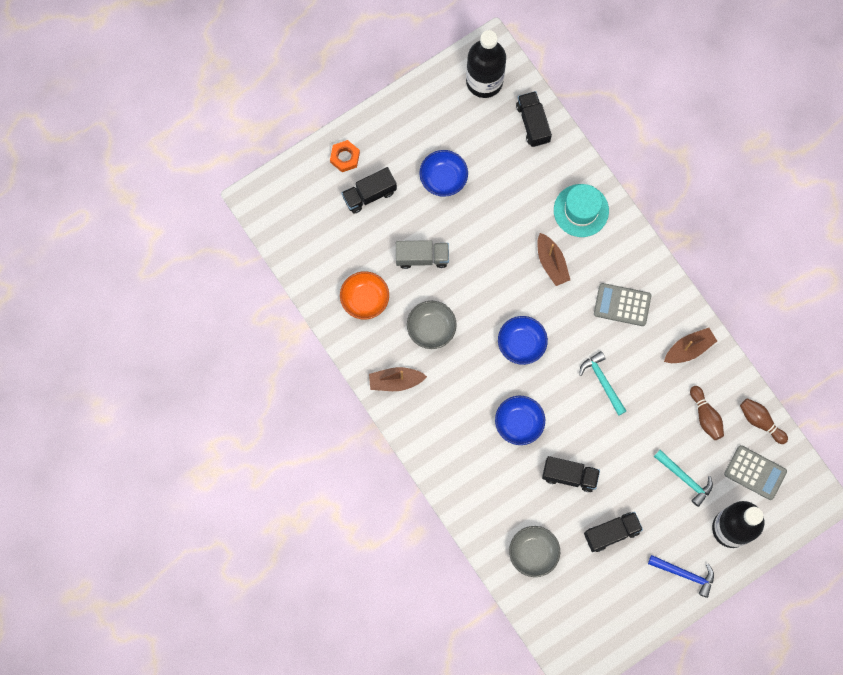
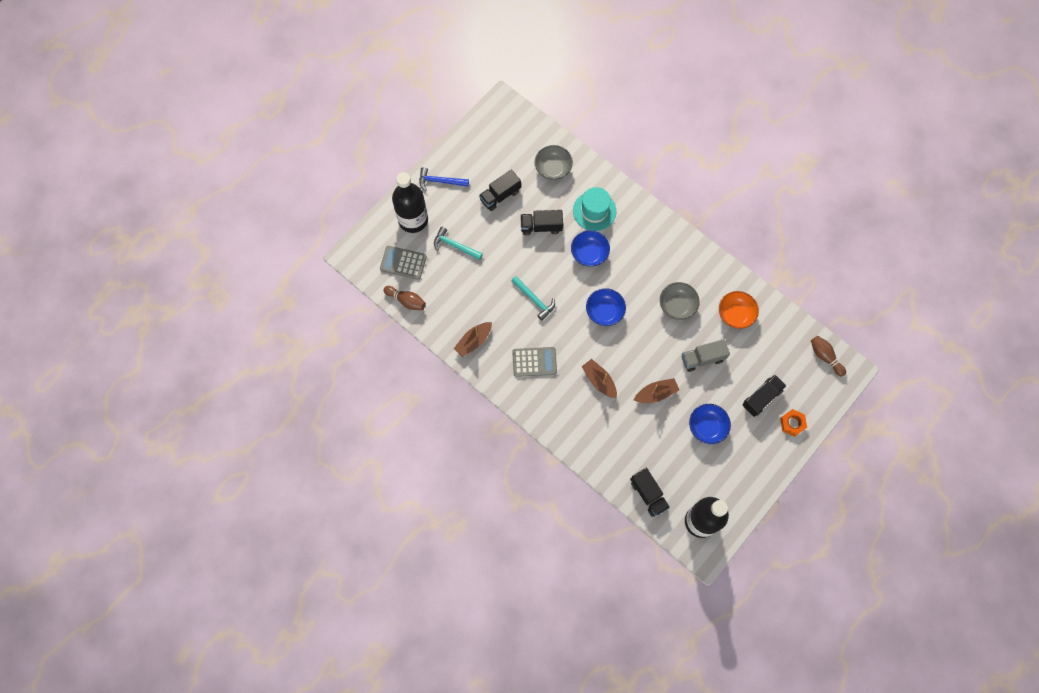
camera: 165 degrees right, 5 degrees down
(396, 381) = (690, 260): brown boat -> brown boat (656, 393)
(581, 210) = (587, 430): turquoise hat -> turquoise hat (594, 211)
(705, 416) = (449, 294): brown bowling pin -> brown bowling pin (825, 357)

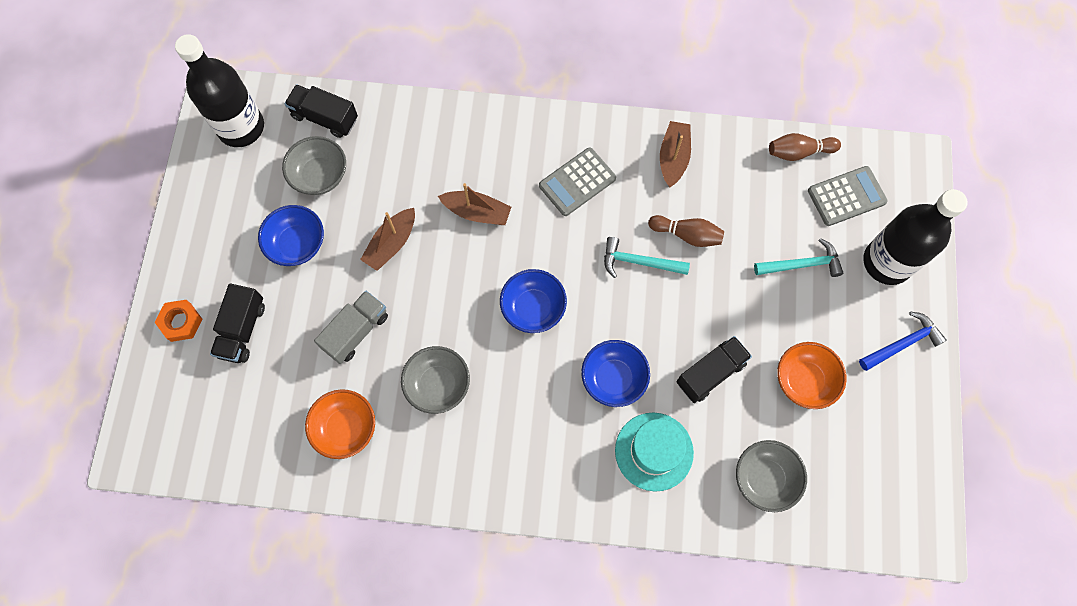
camera: 145 degrees right, 0 degrees up
(500, 195) = (804, 380): black truck -> orange bowl
(672, 459) = (320, 175): none -> grey bowl
(825, 357) = (178, 450): brown bowling pin -> brown bowling pin (687, 235)

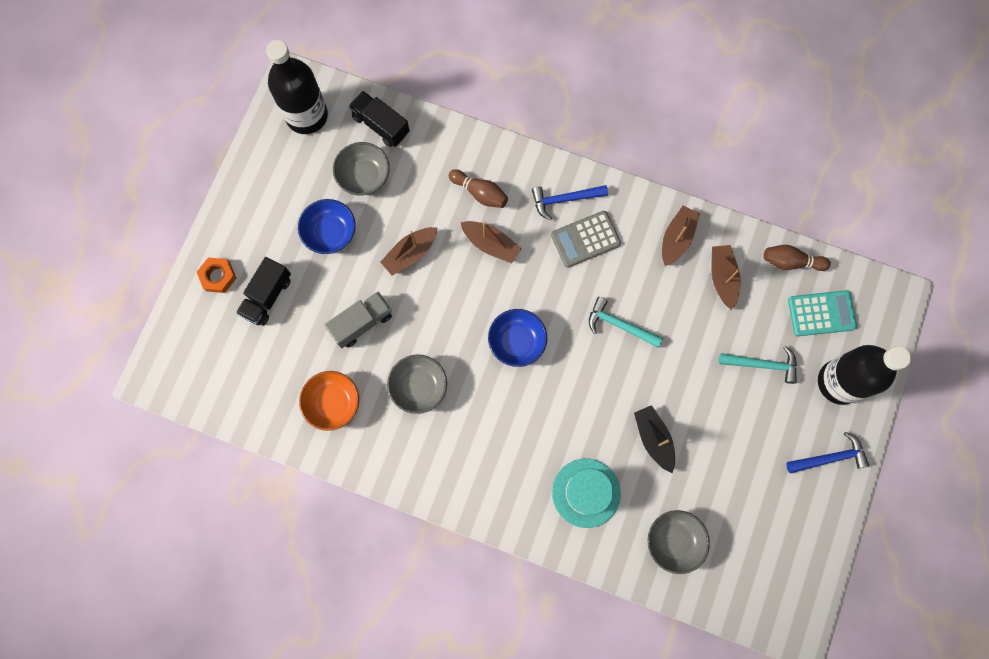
camera: 15 degrees right, 5 degrees up
(544, 147) = (564, 200): none -> blue hammer
(613, 378) = (569, 421): blue bowl -> none
(687, 235) = (668, 311): brown bowling pin -> brown bowling pin (480, 193)
(710, 373) = (653, 439): black truck -> black boat
(733, 186) = (722, 278): none -> brown boat
(804, 380) = (733, 467): orange bowl -> none
(846, 196) = (821, 313): grey calculator -> turquoise calculator

